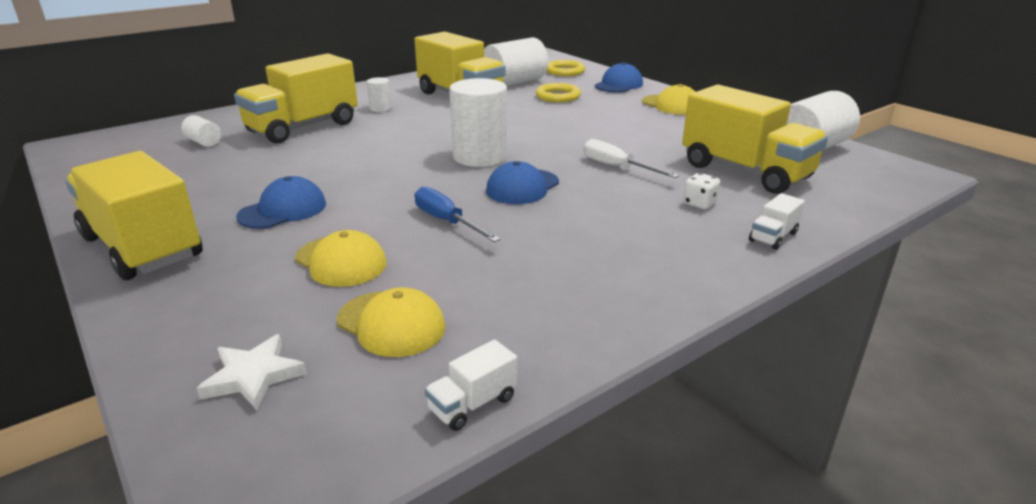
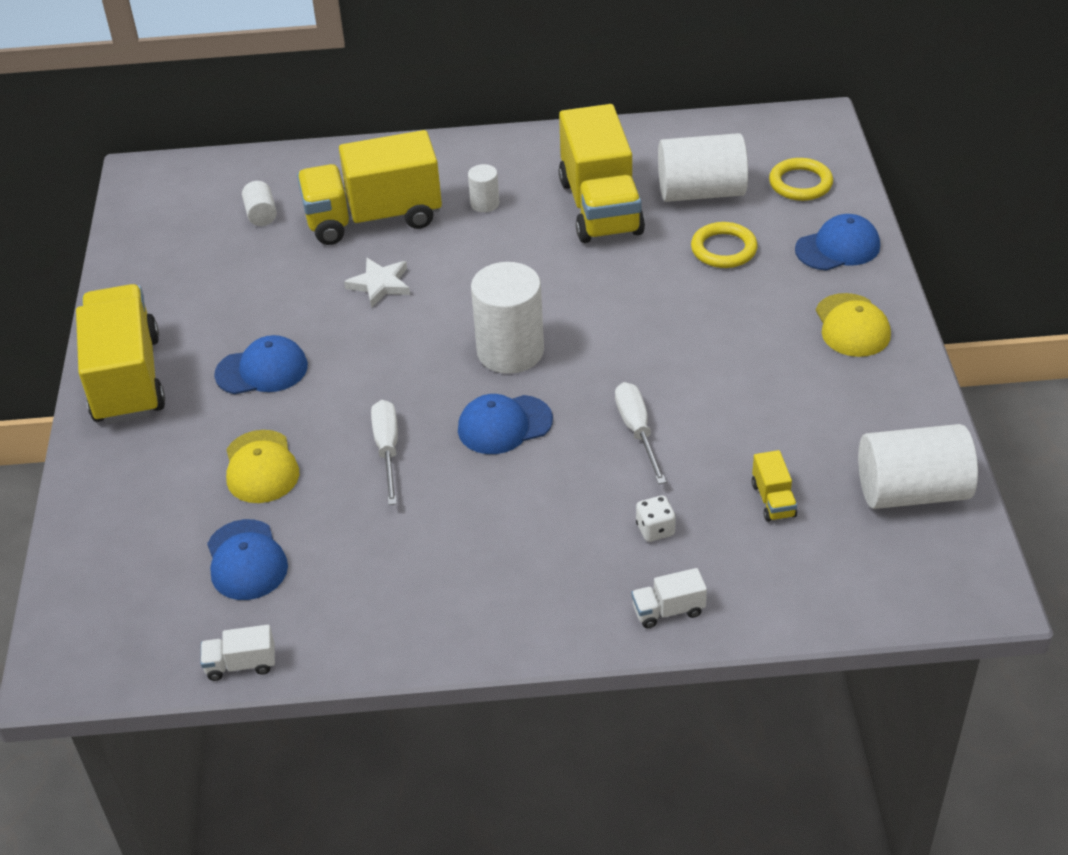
camera: 35 degrees right, 15 degrees up
(253, 376) = (125, 568): white star -> white star (380, 284)
(391, 324) = (246, 560): yellow cap -> blue cap
(447, 221) = (387, 450): blue screwdriver -> white screwdriver
(745, 172) = (773, 500): yellow truck -> yellow truck, size x0.40

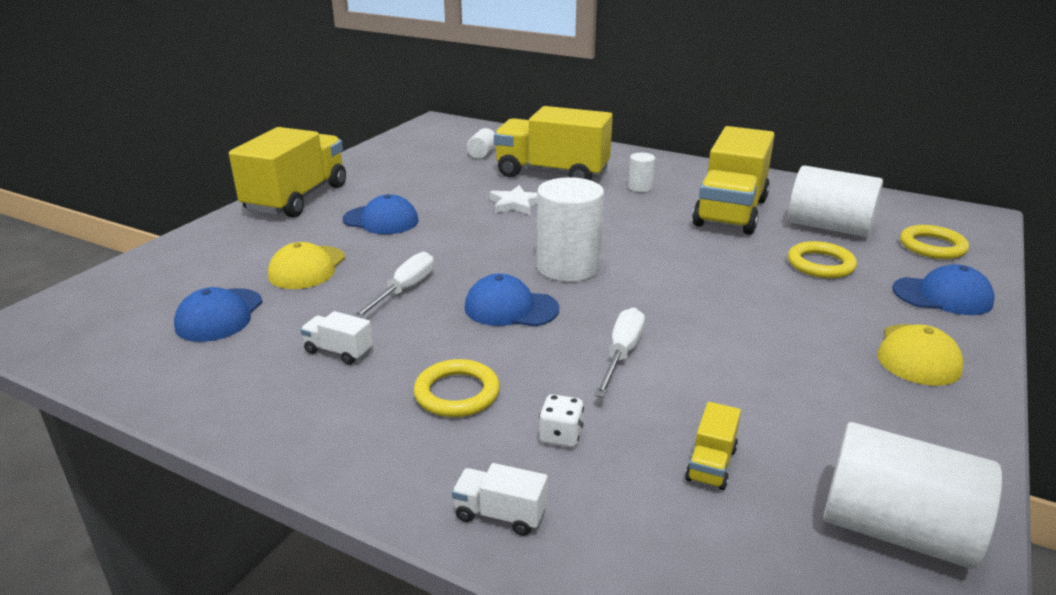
camera: 30 degrees right, 15 degrees down
(241, 664) = (116, 378): white truck -> white truck (339, 351)
(544, 532) = (457, 393): none -> yellow ring

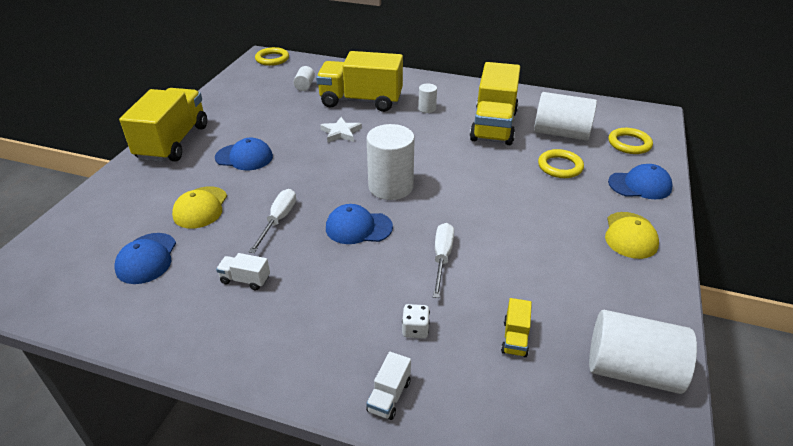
camera: 10 degrees left, 10 degrees up
(457, 393) = (338, 304): yellow ring -> yellow ring (272, 59)
(500, 514) = (389, 396): white truck -> white truck turned 75 degrees counterclockwise

